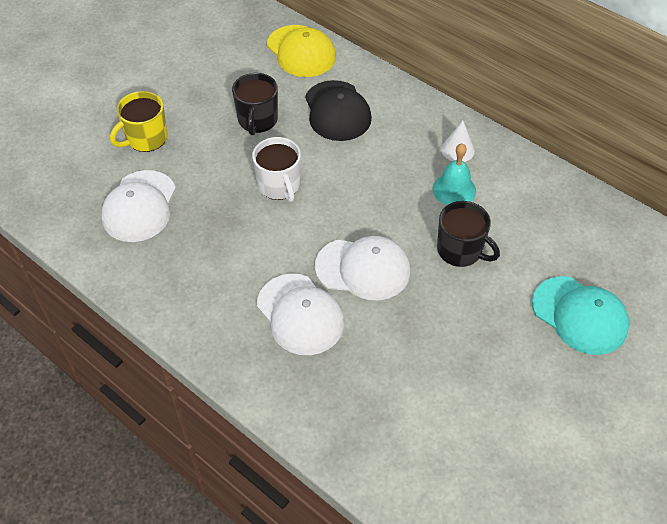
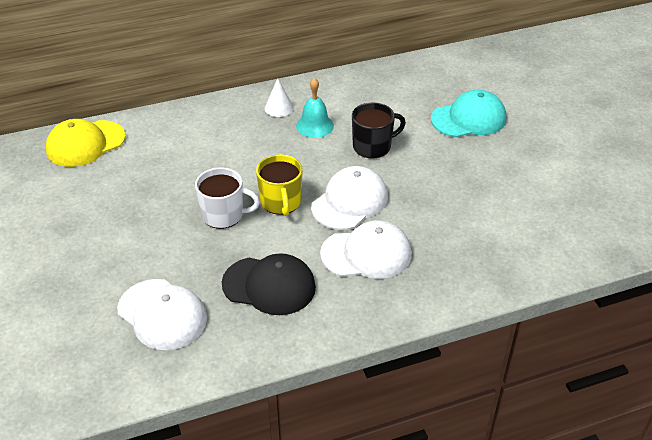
camera: 60 degrees left, 10 degrees down
(146, 138) = (81, 280): yellow mug -> yellow mug (281, 202)
(257, 120) = (137, 200): black mug -> none
(301, 51) = (85, 144): yellow cap -> yellow cap turned 150 degrees clockwise
(337, 111) = (176, 151): black cap -> black cap (269, 285)

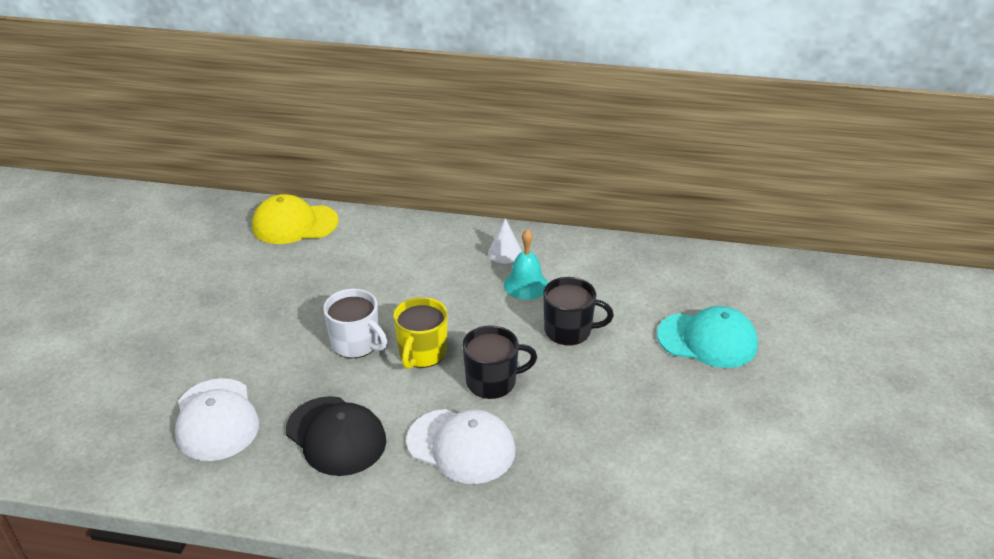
camera: 30 degrees right, 5 degrees down
(350, 202) = (492, 381): white cap -> black mug

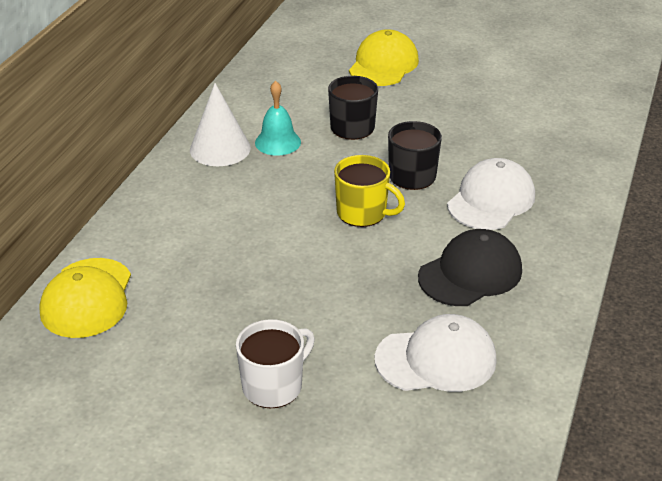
camera: 80 degrees left, 0 degrees up
(356, 343) = (337, 255): white mug -> white mug (273, 386)
(505, 253) = (220, 148): white cone -> white cone, size x1.65
(707, 340) = (383, 65): turquoise cap -> yellow cap

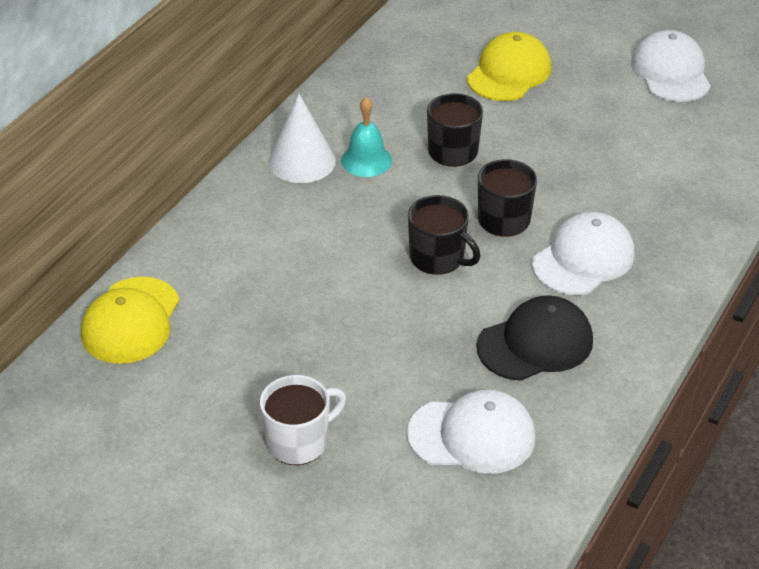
camera: 10 degrees right, 5 degrees up
(362, 213) = (438, 258): yellow mug -> black mug
(518, 52) = (671, 72): none -> white cap

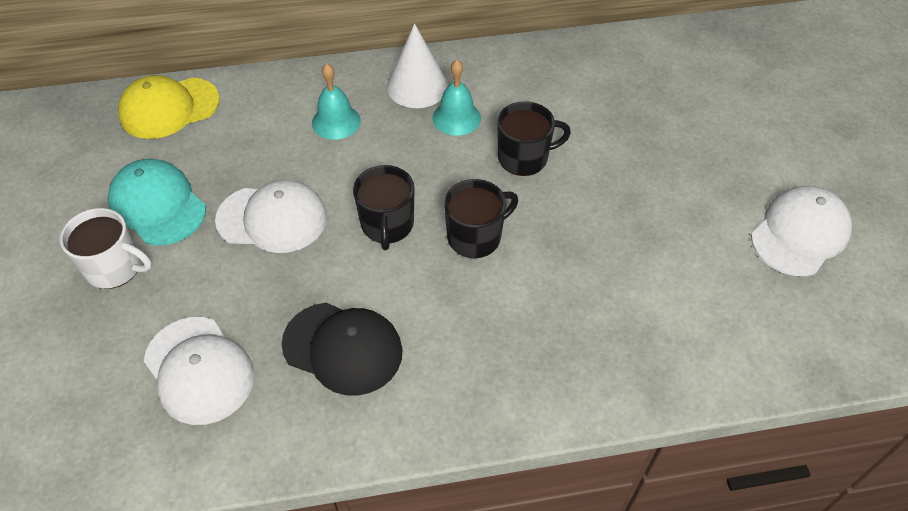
camera: 50 degrees right, 10 degrees up
(253, 382) = (158, 205): none -> turquoise cap
(284, 227) = (336, 121): none -> turquoise bell
(509, 73) = (659, 132): yellow cap -> none
(583, 259) = (479, 319): white cap -> white cap (272, 219)

